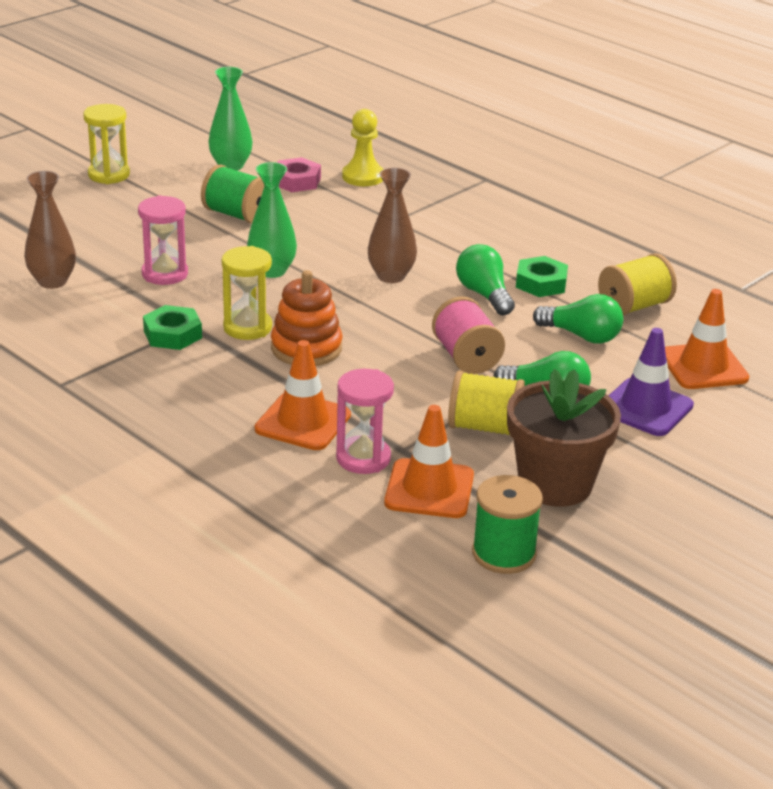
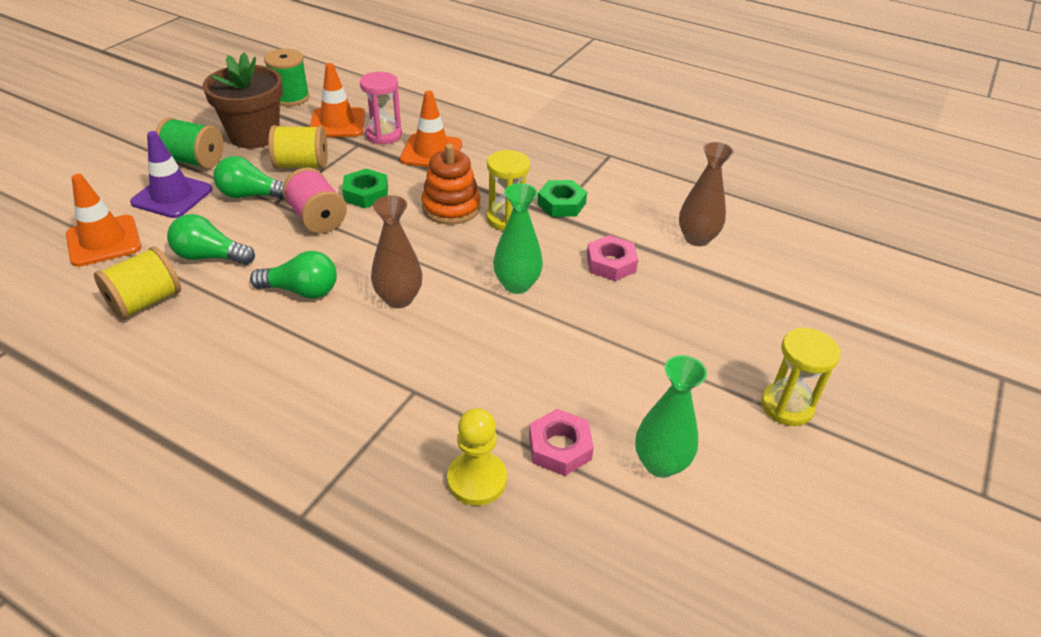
camera: 165 degrees right, 10 degrees up
(165, 274) = (611, 263): pink hourglass -> pink nut
(237, 215) = (595, 362): green spool -> green spool (194, 161)
(484, 294) = (301, 291): green light bulb -> green light bulb turned 45 degrees counterclockwise
(541, 283) = (240, 317): green nut -> green nut (366, 193)

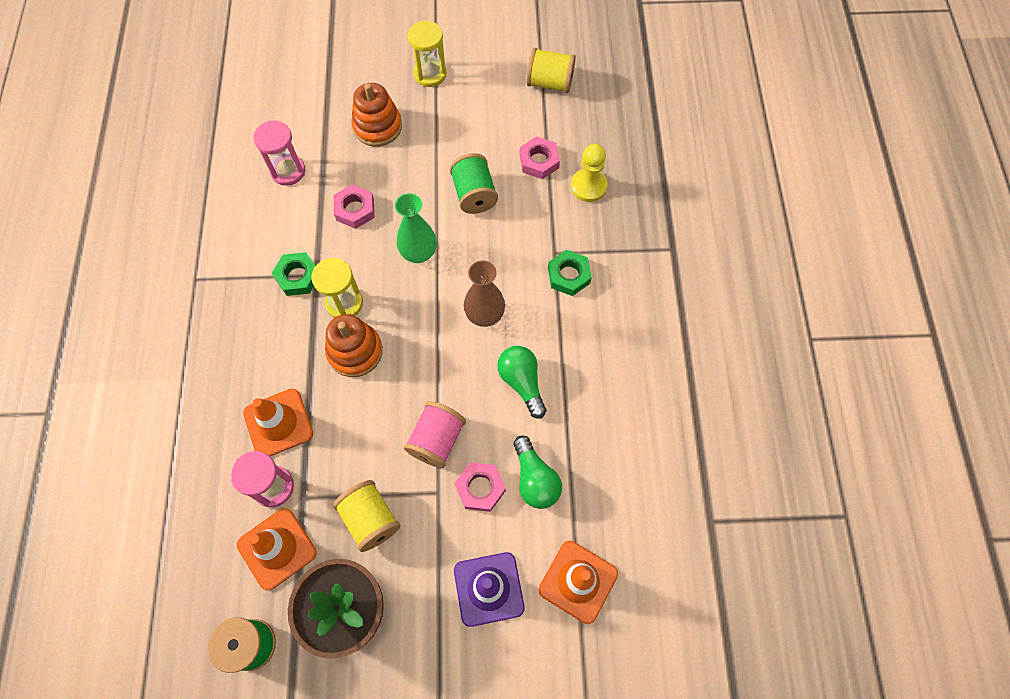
camera: 120 degrees left, 25 degrees up
(145, 302) = (608, 477): yellow spool -> yellow spool (550, 83)
(194, 161) = (427, 625): green spool -> green spool (474, 194)
(247, 224) = (480, 488): none -> pink nut
(252, 195) = (442, 521): green light bulb -> none
(366, 193) = (378, 429): green nut -> green nut (568, 275)
(660, 463) = (515, 114): green vase -> none
(697, 238) = (288, 171): brown vase -> pink hourglass
(719, 323) = (377, 127): none -> orange stacking toy

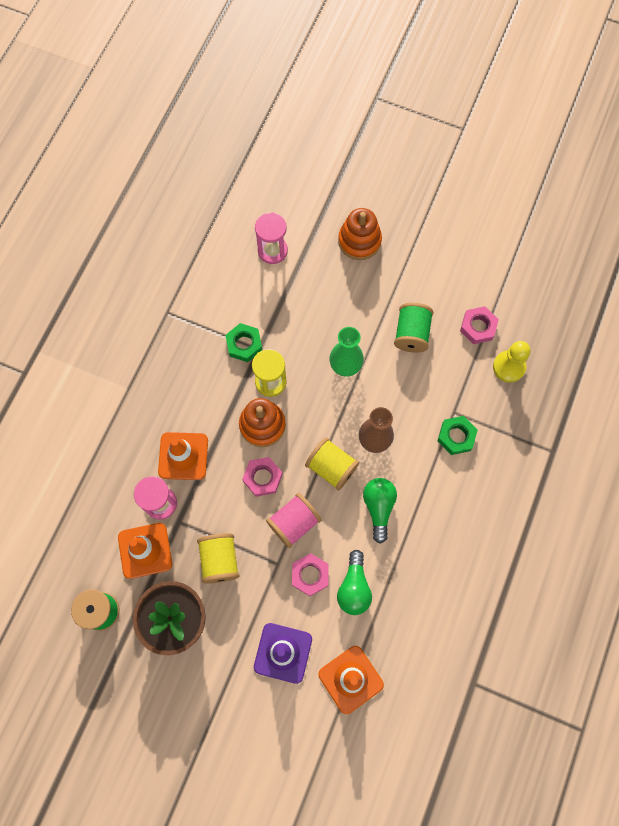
camera: 25 degrees right, 5 degrees up
(355, 209) = (311, 306): pink nut -> pink nut (262, 478)
(430, 74) = (422, 210): yellow hourglass -> none
(550, 83) = (520, 260): yellow spool -> yellow spool (331, 467)

